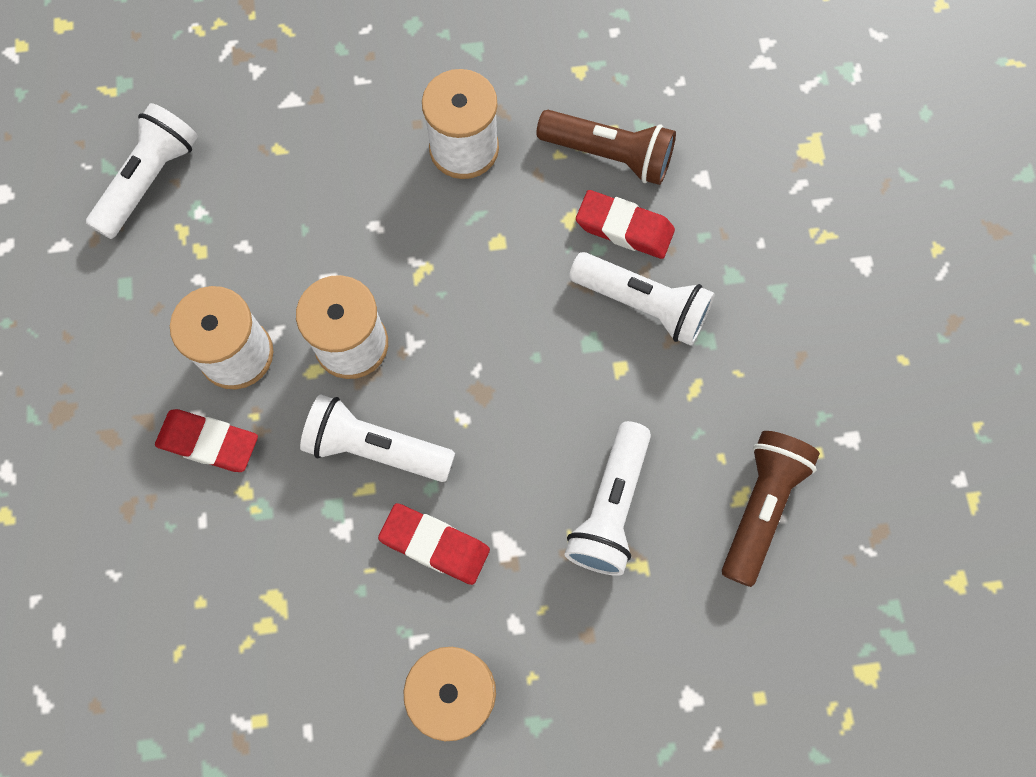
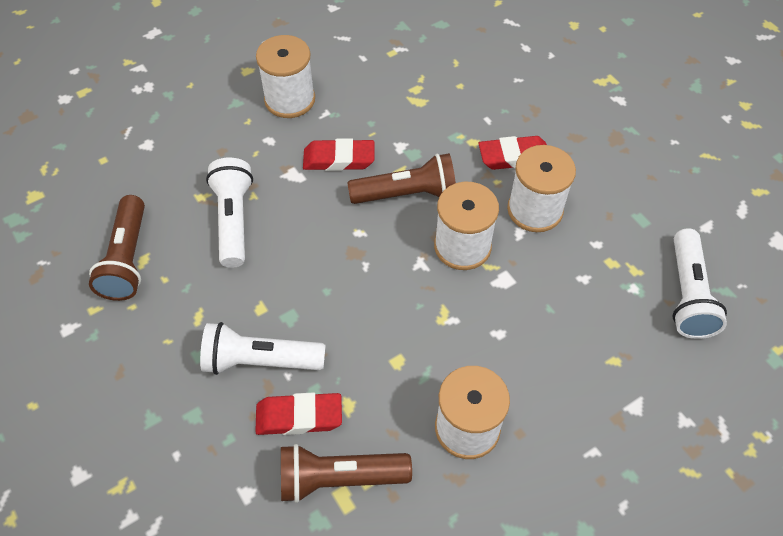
camera: 155 degrees right, 15 degrees down
(375, 448) = (407, 194): white flashlight -> brown flashlight

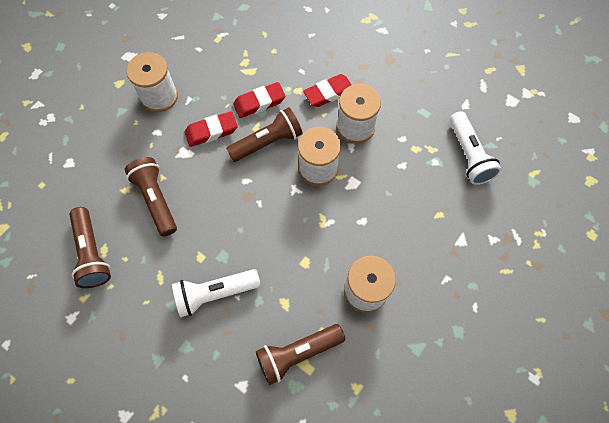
camera: 20 degrees left, 10 degrees up
(233, 220) = (156, 199): white flashlight -> brown flashlight
(299, 416) = (256, 322): red eraser -> red eraser (259, 102)

